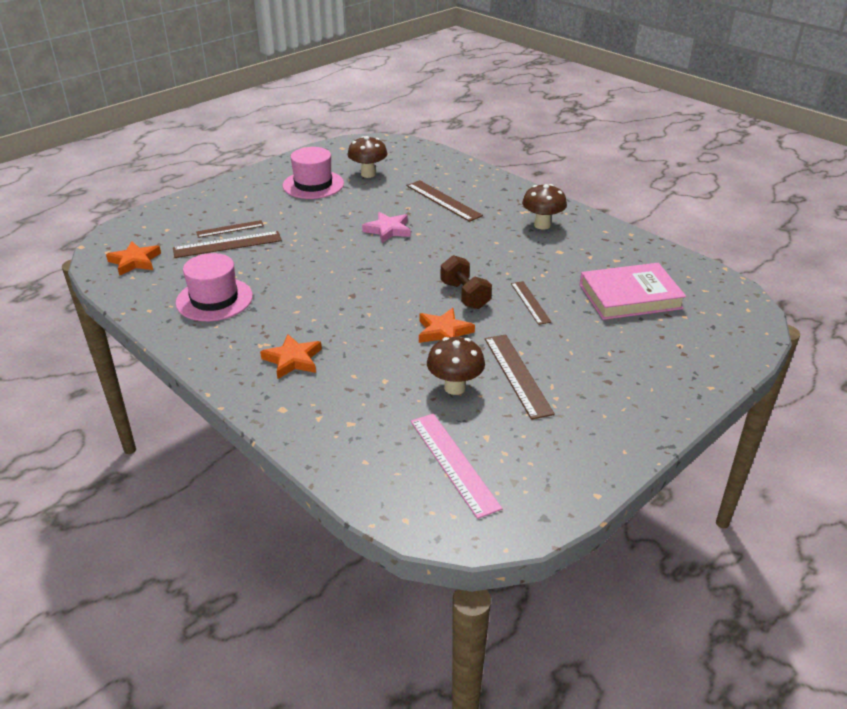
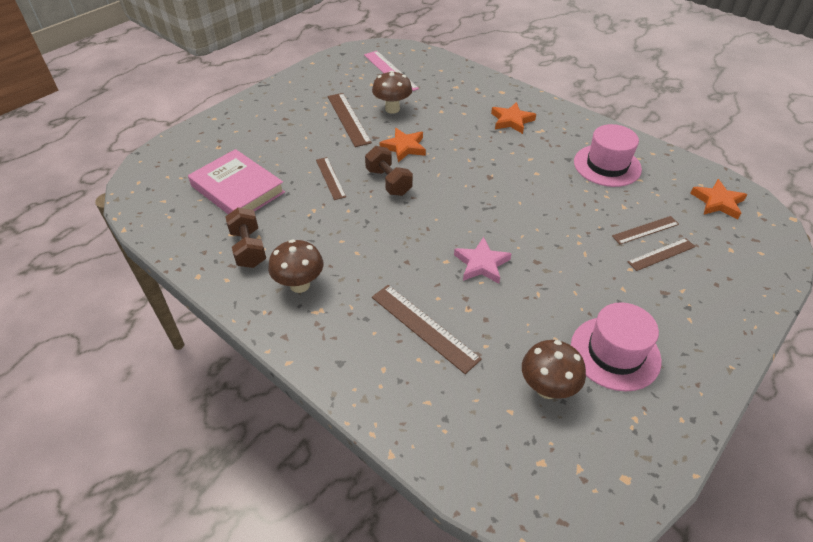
camera: 175 degrees right, 10 degrees up
(227, 245) = (645, 230): brown ruler -> brown ruler, size x0.64
(595, 249) = (248, 248): none -> brown dumbbell
(630, 296) = (238, 189): pink book -> pink book turned 60 degrees clockwise

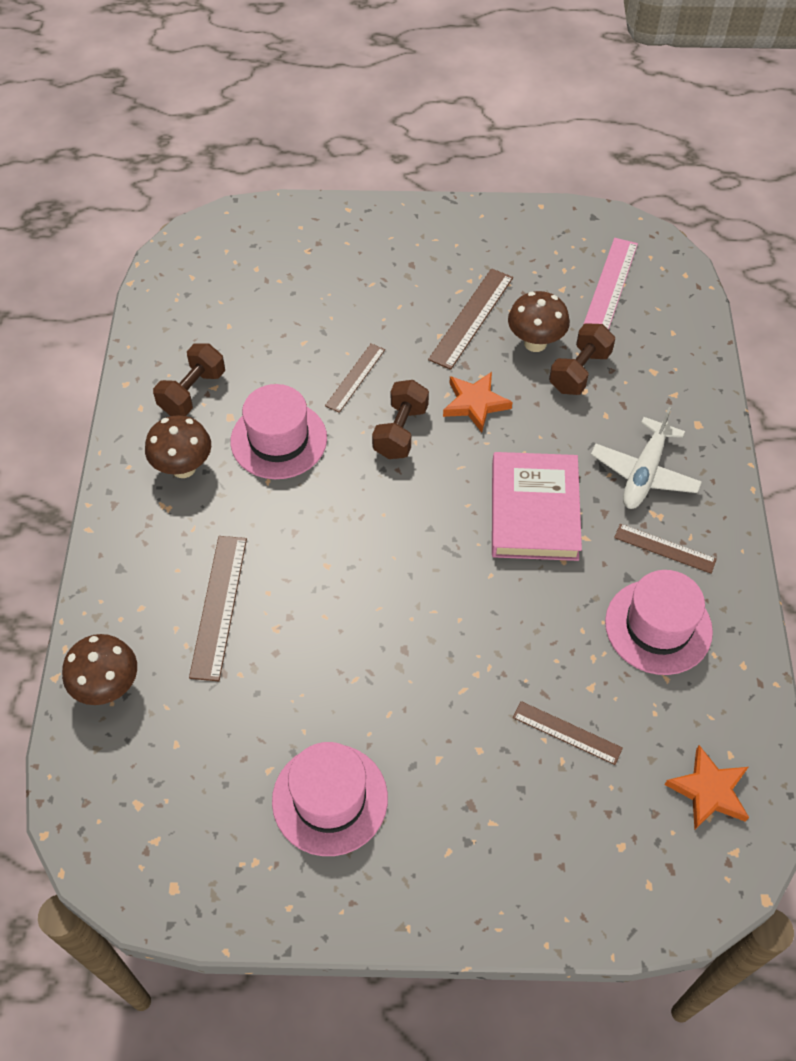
camera: 50 degrees right, 10 degrees up
(238, 189) = (262, 318): pink book -> pink book (534, 511)
(333, 231) = (278, 440): none -> pink hat
(428, 106) = (579, 371): none -> brown dumbbell
(481, 264) = (352, 600): pink star -> none
(511, 121) = (644, 473): orange star -> white plane
(547, 388) = (229, 760): brown mushroom -> brown mushroom (108, 687)
(661, 254) = (536, 771): brown ruler -> brown ruler (664, 548)

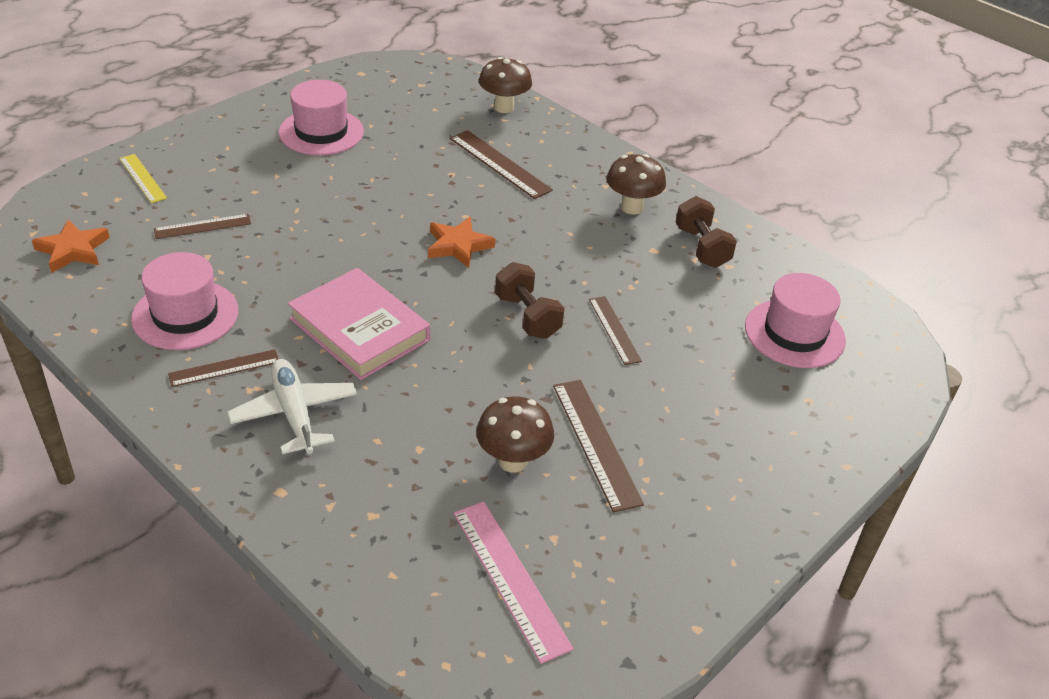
camera: 130 degrees right, 15 degrees down
(278, 440) = (601, 258): pink hat -> pink hat (794, 333)
(475, 403) = (498, 373): orange star -> orange star (458, 246)
(574, 864) = (143, 178): none -> yellow ruler
(579, 371) = (443, 463): brown dumbbell -> none

